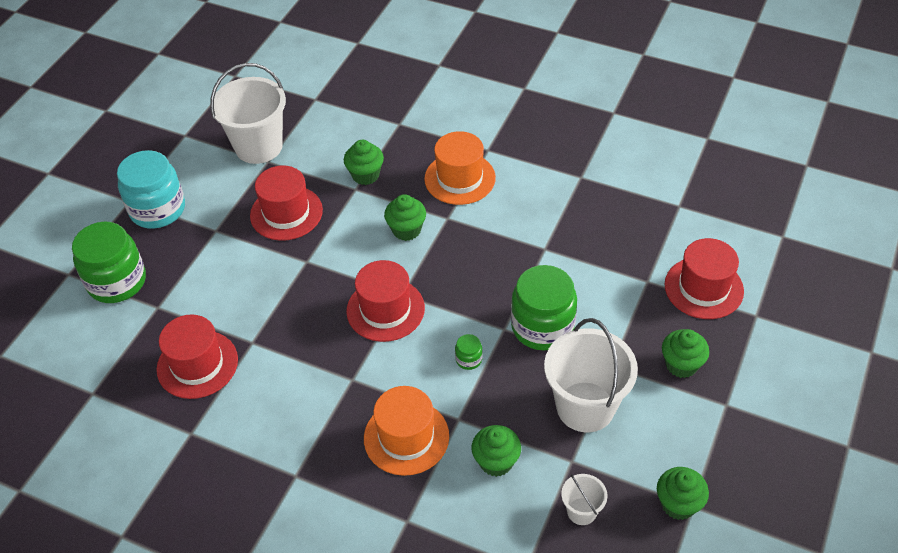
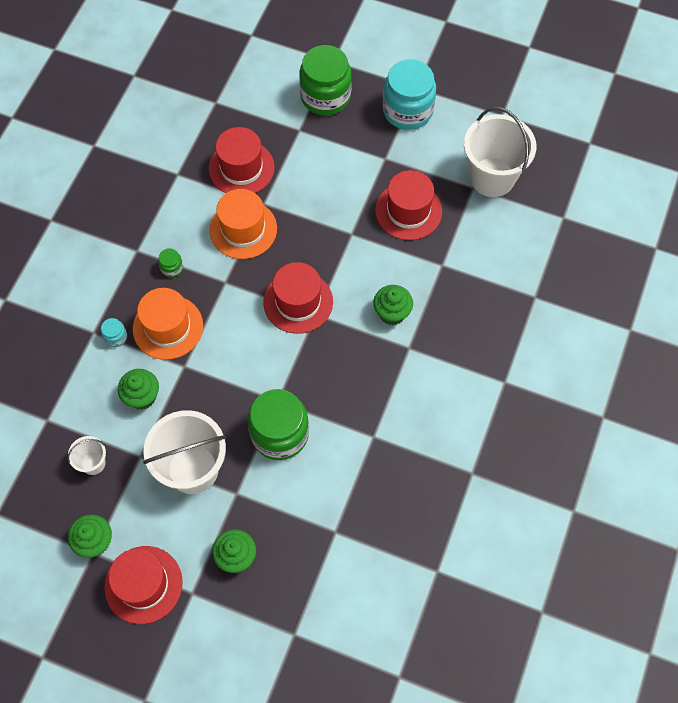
camera: 85 degrees right, 15 degrees up
(365, 175) = (460, 272): green cupcake -> none
(415, 494) = (115, 337): none -> turquoise jar
(460, 178) = (462, 357): orange hat -> orange hat (243, 229)
(468, 359) = (244, 372): green jar -> green jar (172, 268)
(703, 288) = (327, 586): red hat -> red hat (143, 584)

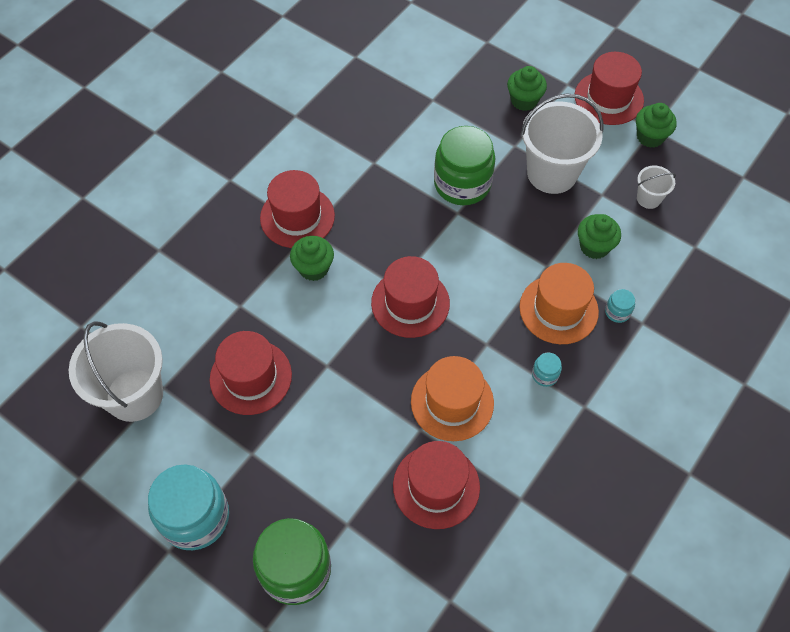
camera: 165 degrees left, 5 degrees down
(172, 268) = (545, 375): green jar -> turquoise jar
(425, 359) = (297, 217): none -> red hat

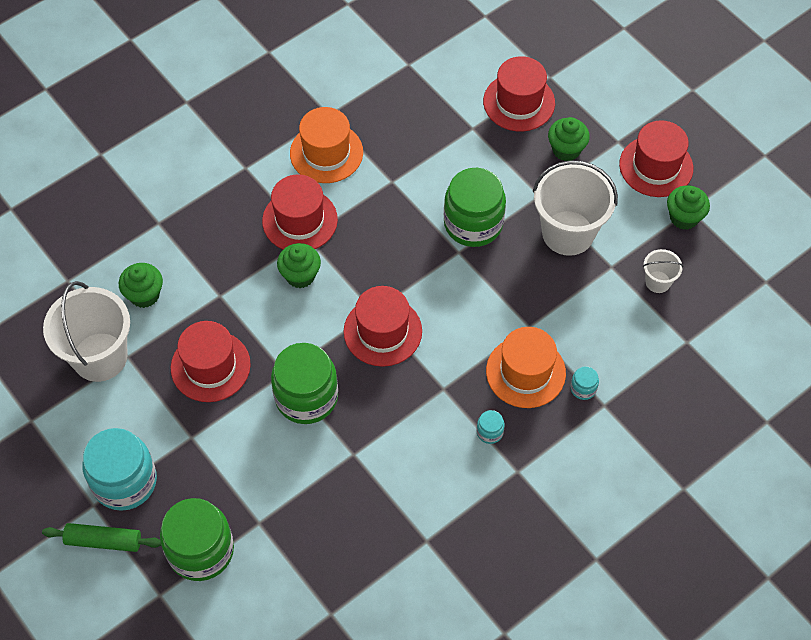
camera: 15 degrees right, 0 degrees up
(190, 586) = (103, 541): none -> green rolling pin
(356, 384) = (306, 397): none -> green jar
(436, 486) = (351, 509): red hat -> red hat (519, 102)
(452, 402) = (392, 436): orange hat -> orange hat (326, 153)
(594, 247) = (584, 318): green cupcake -> green cupcake (144, 295)

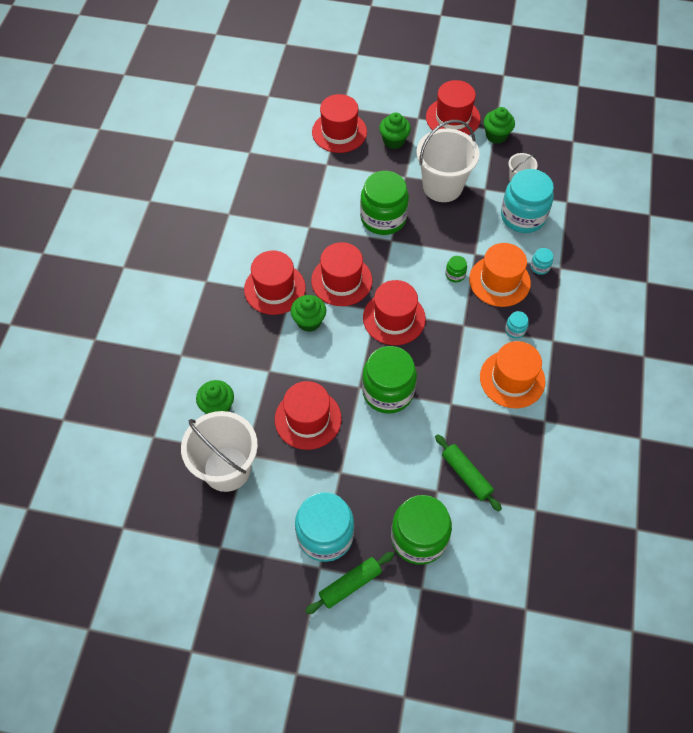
camera: 40 degrees left, 0 degrees up
(300, 530) = (466, 475): none -> green rolling pin
(326, 153) = (250, 237): orange hat -> orange hat (512, 379)
(370, 257) = (341, 280): none -> red hat
(487, 332) = (455, 274): none -> green jar
(621, 323) = (523, 216): none -> turquoise jar

